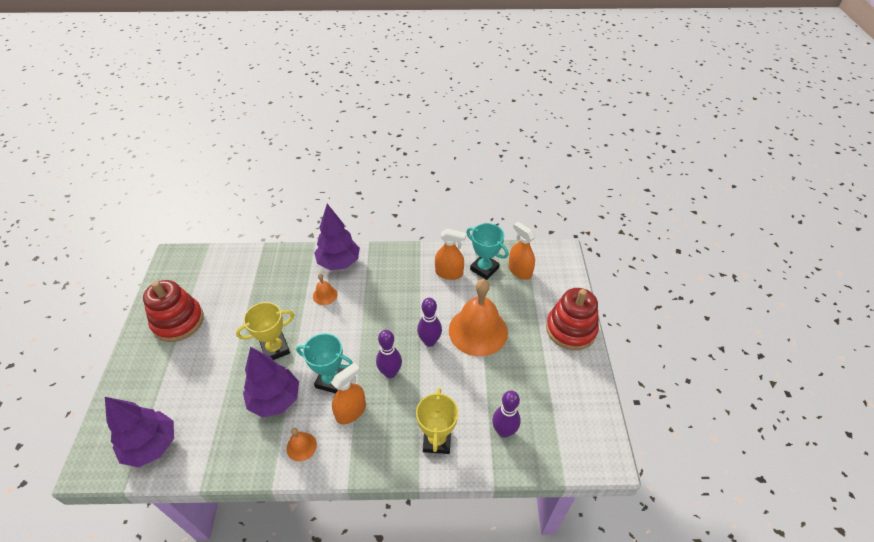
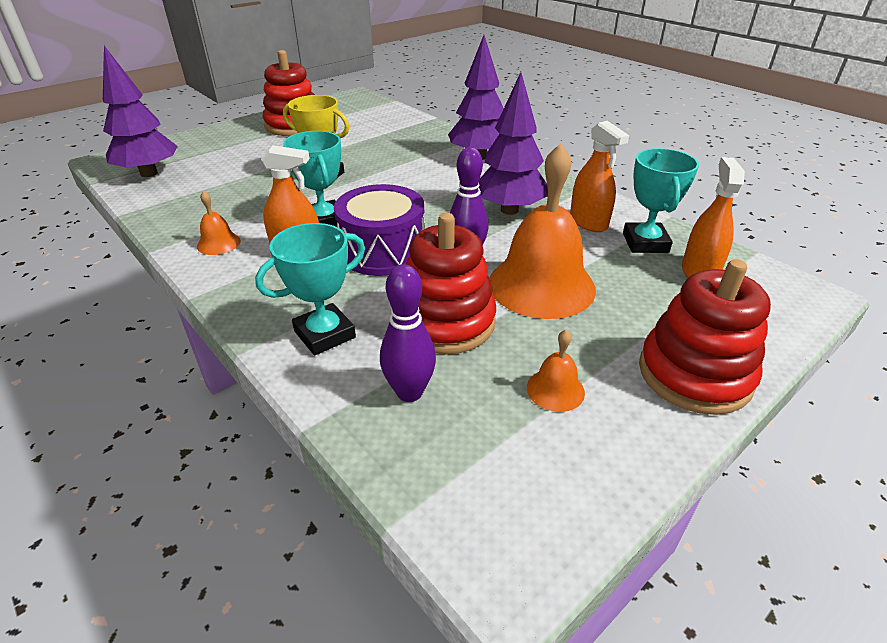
camera: 50 degrees right, 10 degrees down
(275, 400) = (261, 203): purple tree -> purple tree (509, 210)
(325, 295) = (426, 169): orange bell -> orange bell (555, 390)
(390, 372) = (383, 251): purple bowling pin -> purple drum
(437, 440) = (324, 334): yellow trophy -> turquoise trophy
(471, 386) = (446, 322): none -> red stacking toy

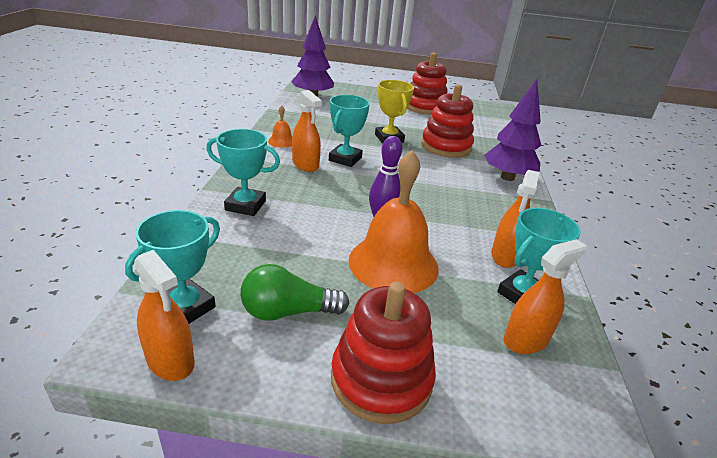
camera: 45 degrees right, 5 degrees down
(383, 251) = (344, 190): purple drum -> none
(409, 392) = (227, 254): purple bowling pin -> none
(446, 322) = (305, 240): red stacking toy -> red stacking toy (446, 146)
(479, 471) = (185, 308): none -> turquoise trophy
(509, 210) = (462, 215): purple tree -> none
(555, 390) = (288, 311): orange bell -> green light bulb
(564, 522) = (170, 360): none -> orange spray bottle

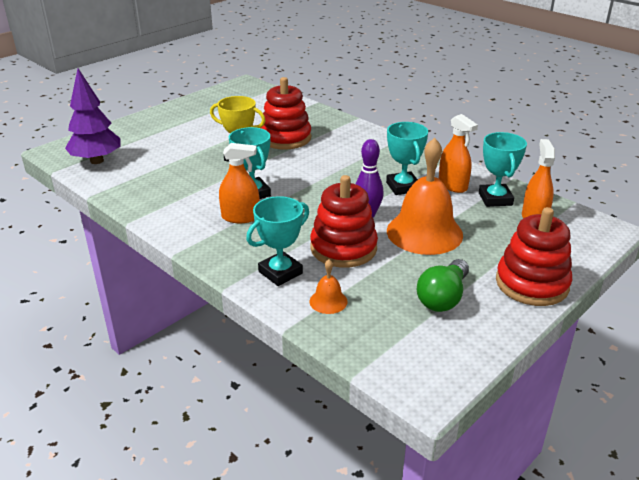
camera: 50 degrees left, 0 degrees up
(170, 360) = (457, 366): orange spray bottle -> none
(185, 308) = (402, 344): turquoise trophy -> turquoise trophy (403, 187)
(281, 141) = (178, 214): orange bell -> orange bell (328, 301)
(425, 107) = (200, 114): red stacking toy -> red stacking toy (343, 248)
(507, 177) = (360, 136): purple tree -> none

